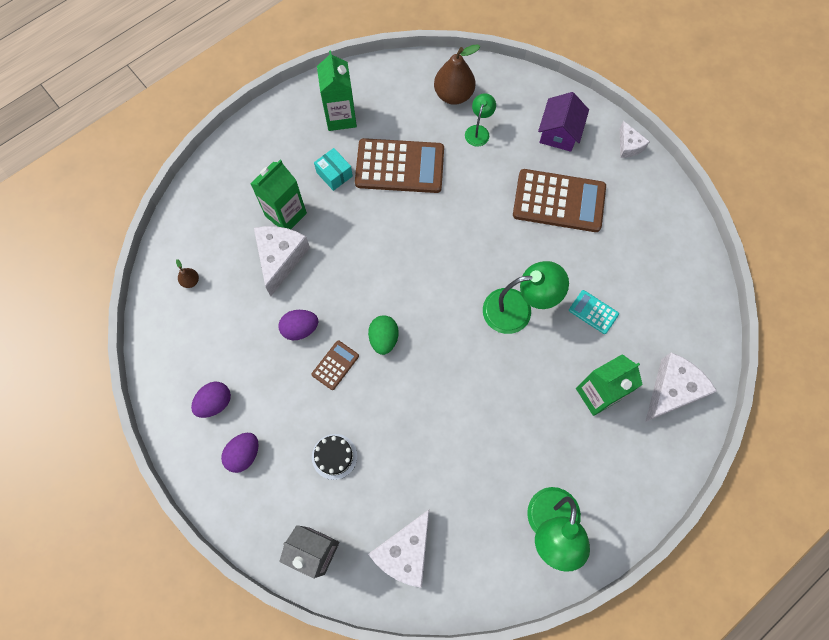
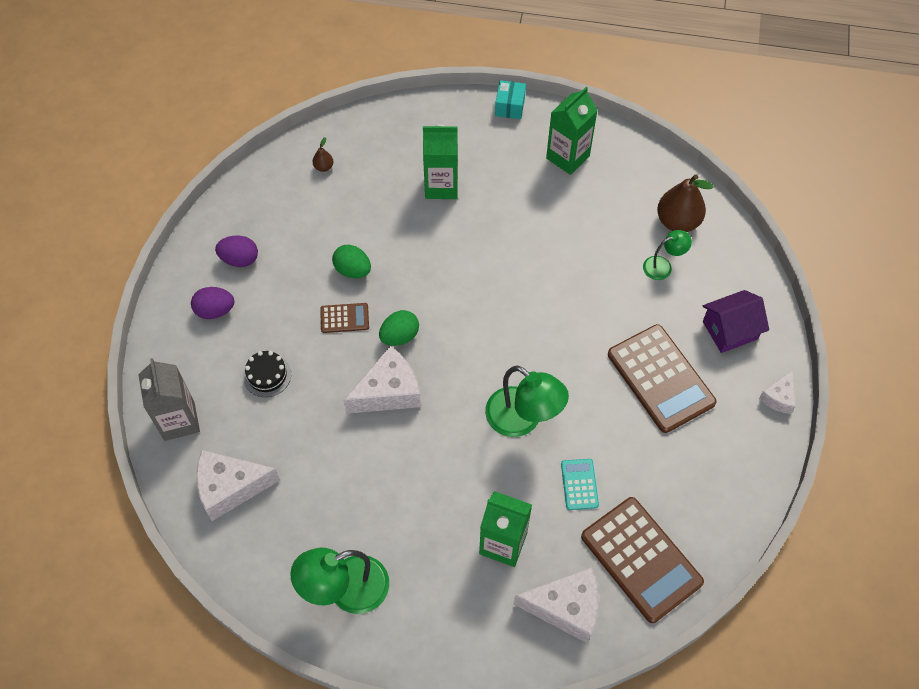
camera: 50 degrees right, 10 degrees down
(280, 258) = (400, 211): white cheese -> white cheese (388, 392)
(300, 329) = (353, 270): purple egg -> green egg
(334, 174) = (511, 192): turquoise box -> turquoise box (510, 106)
(399, 166) = (567, 232): brown calculator -> brown calculator (641, 559)

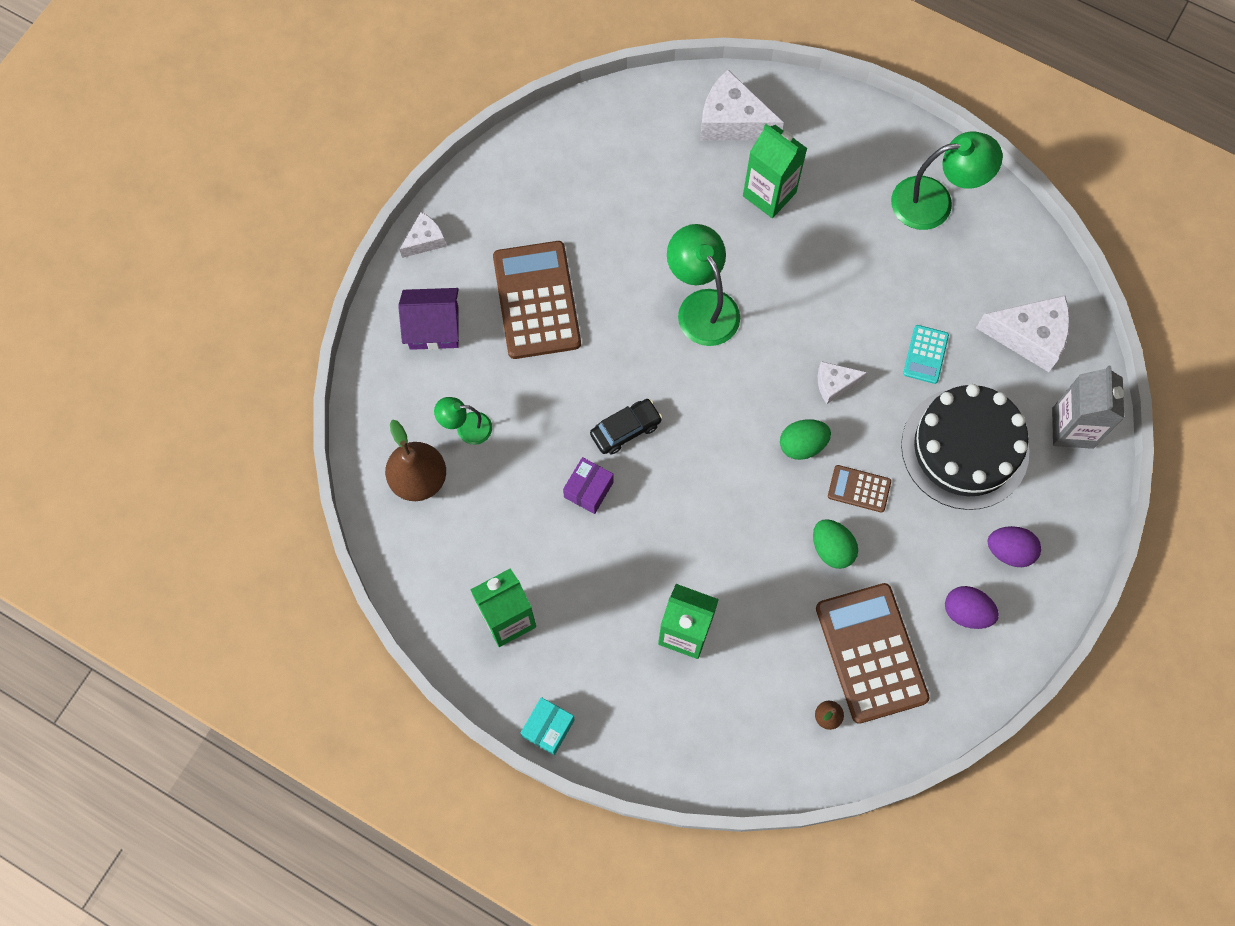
camera: 160 degrees left, 10 degrees up
(267, 375) = (964, 448): black cake -> black cake, size x2.27
(388, 392) = (834, 384): white cheese -> white cheese, size x0.56
(542, 303) = (625, 429): none -> black car
(551, 253) = (588, 489): none -> purple box
(579, 484) = (671, 223): turquoise calculator -> turquoise calculator (925, 354)
(641, 559) = (643, 138): brown calculator -> brown calculator (871, 653)

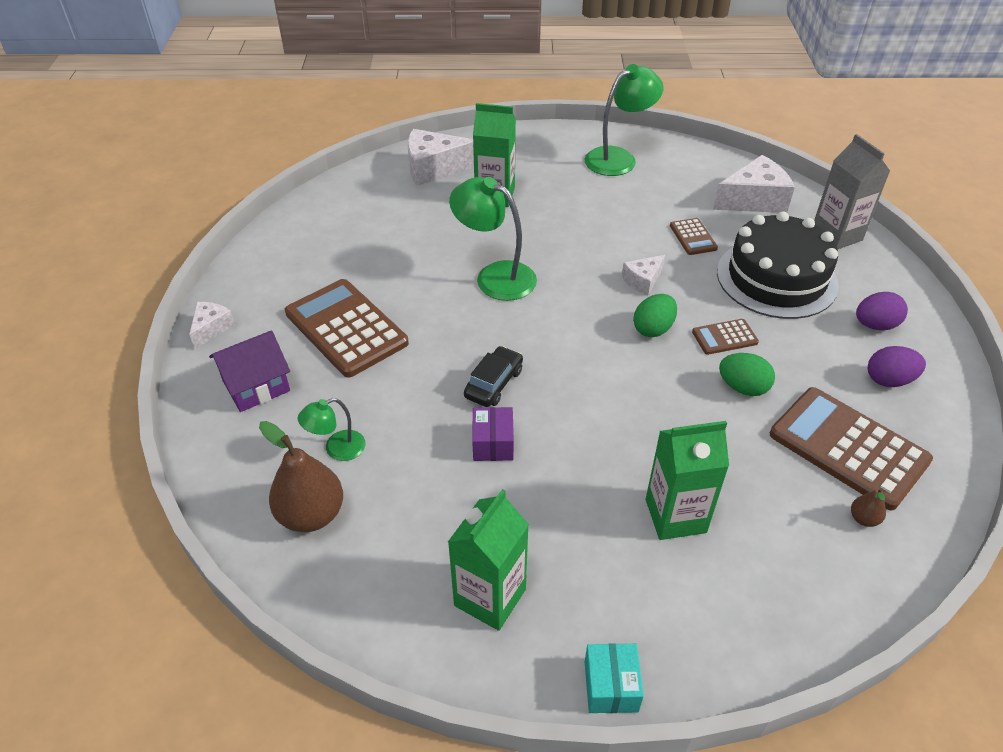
camera: 30 degrees left, 25 degrees down
(925, 354) = (693, 237): turquoise calculator -> brown calculator

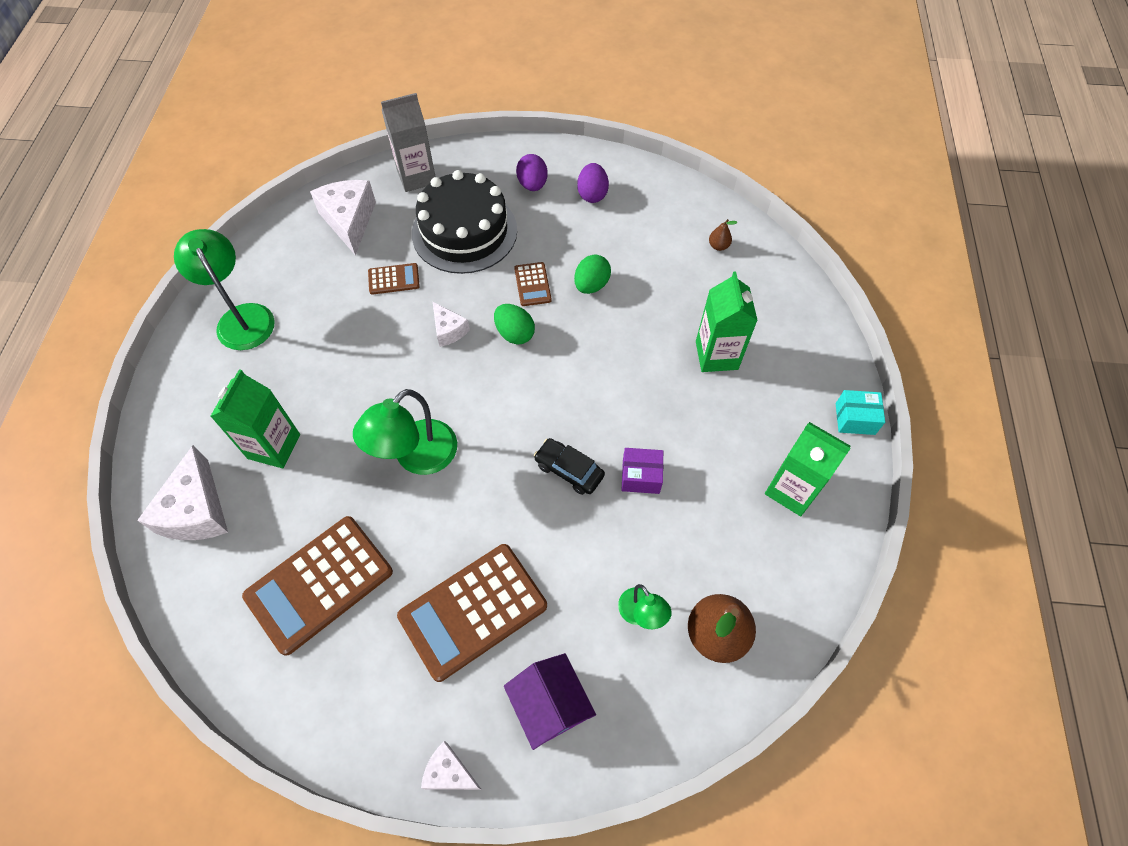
camera: 85 degrees left, 15 degrees up
(848, 448) = (656, 236): brown calculator -> brown calculator (319, 584)

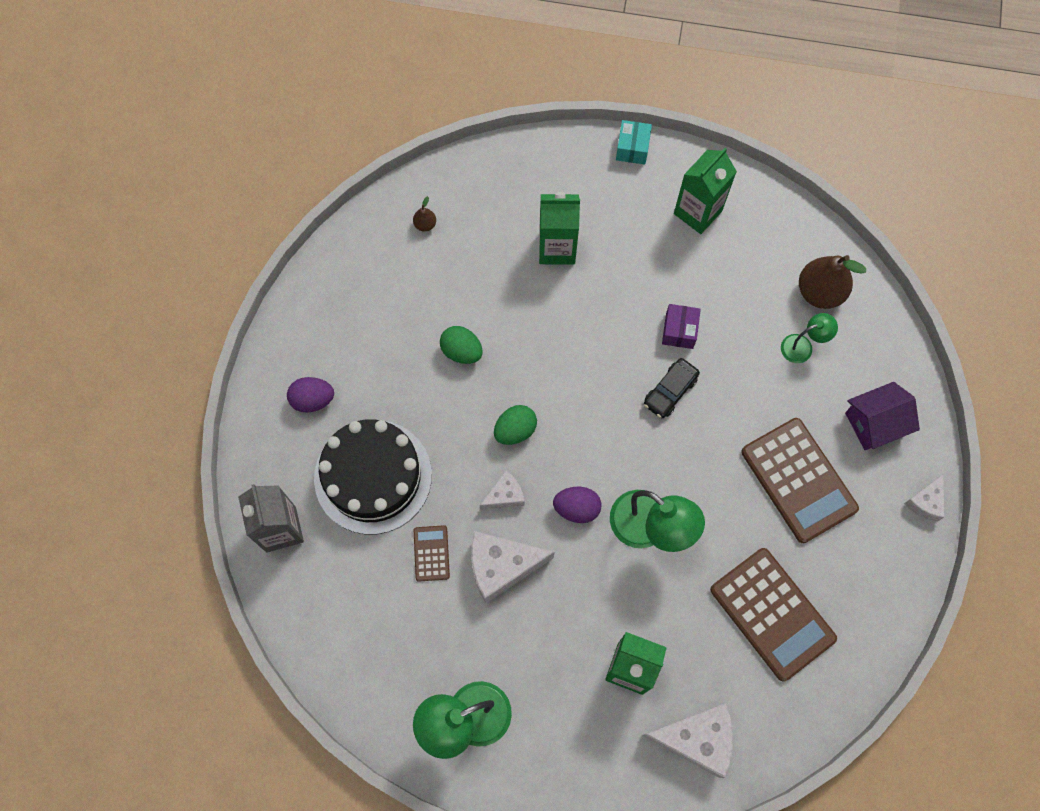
camera: 85 degrees left, 10 degrees up
(349, 221) = (340, 605): white cheese -> white cheese (501, 566)
(532, 284) = (454, 409): brown calculator -> none
(592, 194) = (337, 338): purple egg -> purple egg (576, 508)

